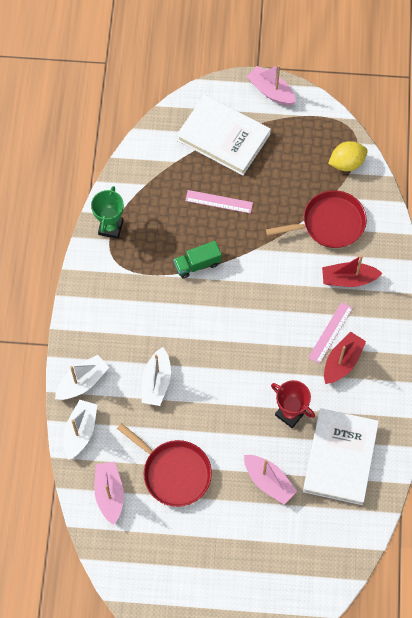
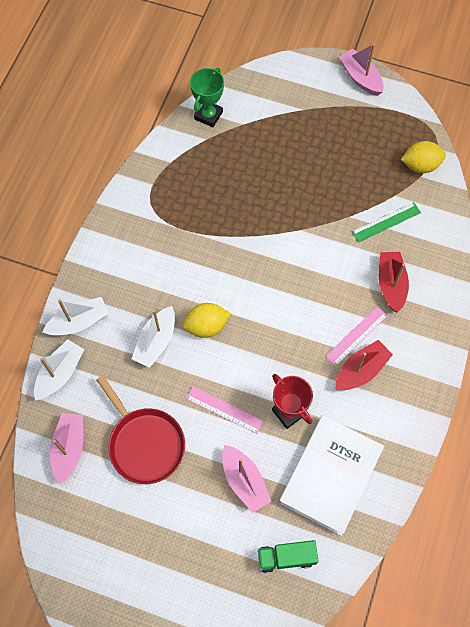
camera: 15 degrees right, 0 degrees up
(110, 227) = (157, 173): green trophy -> green trophy (208, 115)
(197, 264) = (235, 231): green truck -> green truck (286, 557)
(197, 357) = (206, 326): none -> yellow lemon
(219, 201) = (276, 173): pink ruler -> pink ruler (224, 409)
(223, 137) = (299, 111): white book -> none
(329, 223) = (386, 222): red pan -> green ruler
(348, 279) = (391, 284): red boat -> red boat turned 75 degrees clockwise

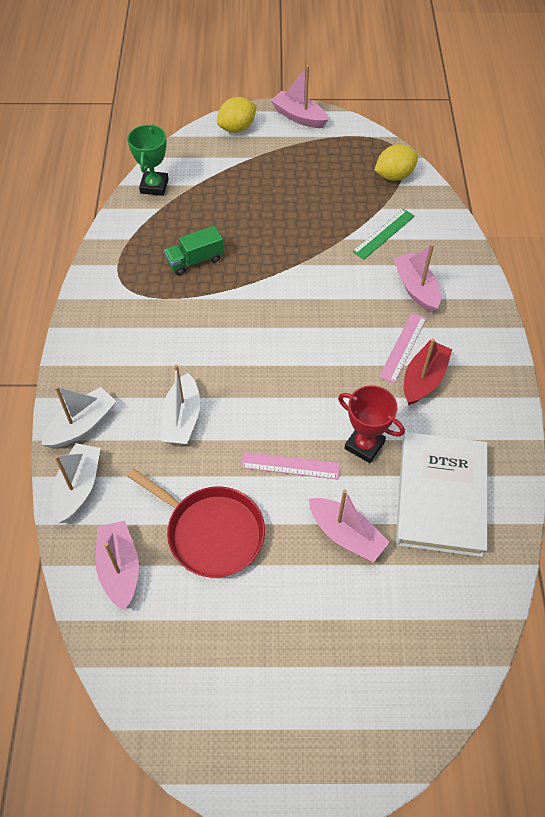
camera: 20 degrees left, 10 degrees down
(206, 326) = (234, 386): yellow lemon -> yellow lemon (237, 128)
(286, 557) = (431, 603): green truck -> green truck (195, 260)
(391, 284) = (416, 288): red boat -> pink boat

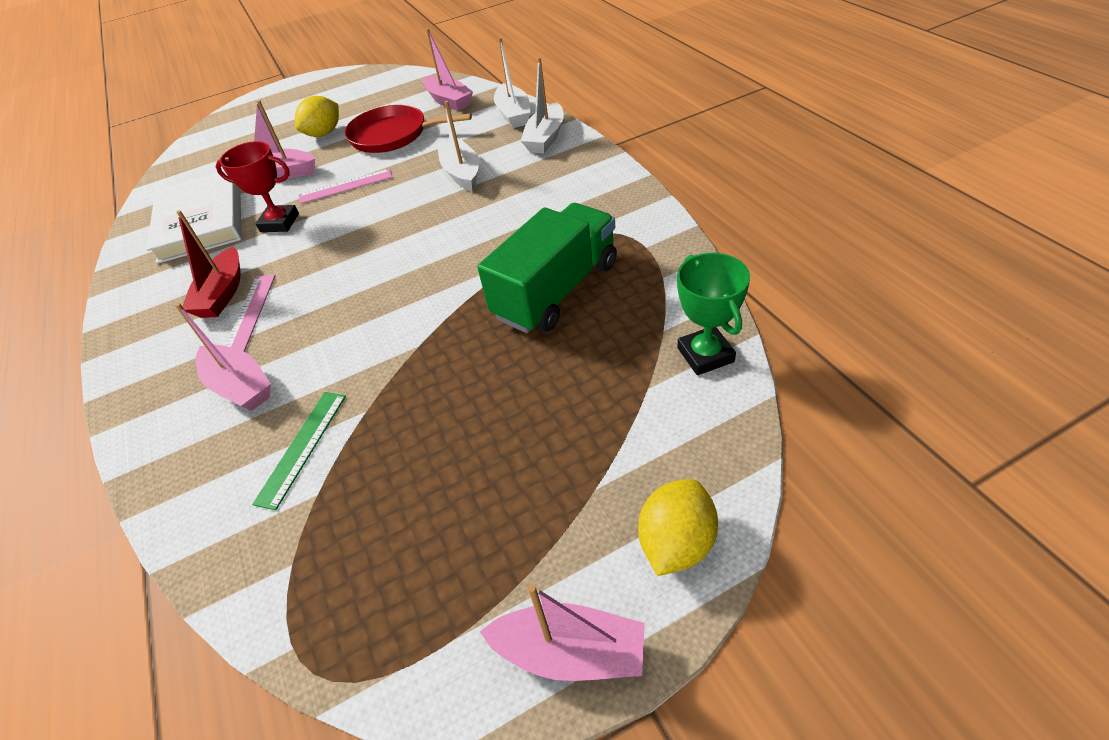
camera: 160 degrees right, 10 degrees down
(195, 260) = (556, 290): green truck -> green truck, size x1.84
(394, 176) = (305, 582): yellow lemon -> yellow lemon (324, 133)

